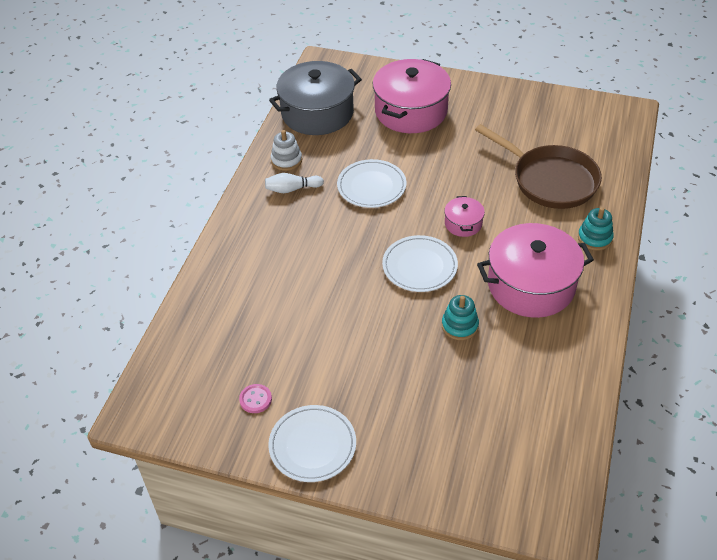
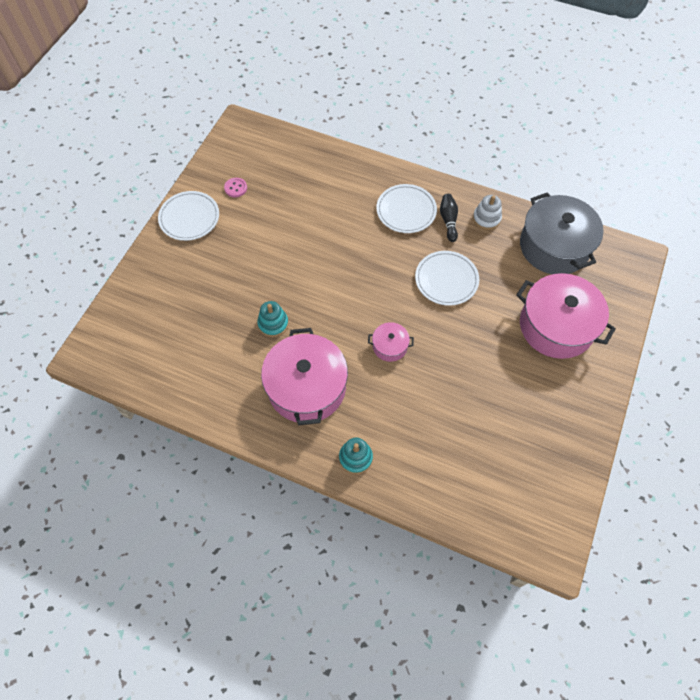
camera: 95 degrees right, 15 degrees up
(292, 189) = (448, 221): white bowling pin -> black bowling pin
(419, 266) = (343, 304): white plate -> white plate (406, 211)
(550, 180) = (442, 436): brown pan -> none

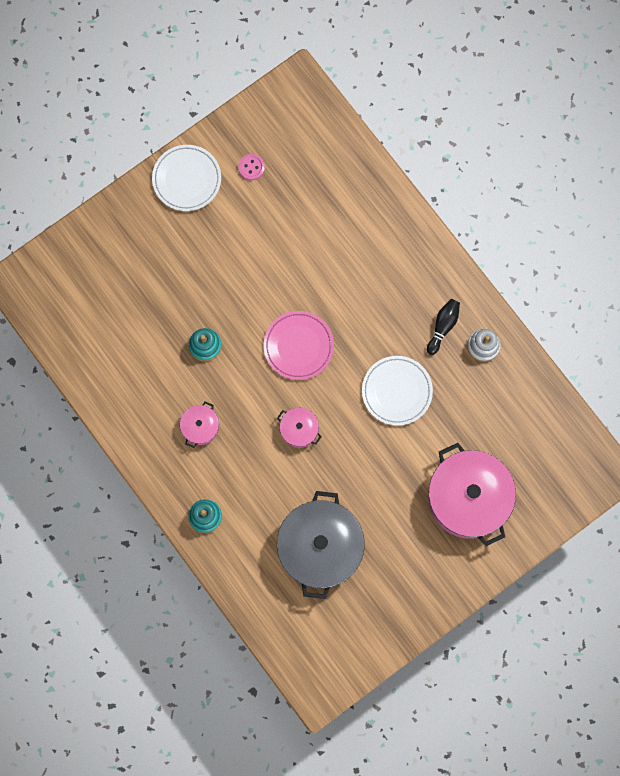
camera: 30 degrees right, 15 degrees up
(306, 387) = (200, 427): pink pot -> pink pot, size x0.46
(349, 287) = (298, 346): none -> pink plate
(406, 211) = (407, 291): white plate -> none
(554, 246) = (529, 415): grey pot -> grey pot (320, 547)

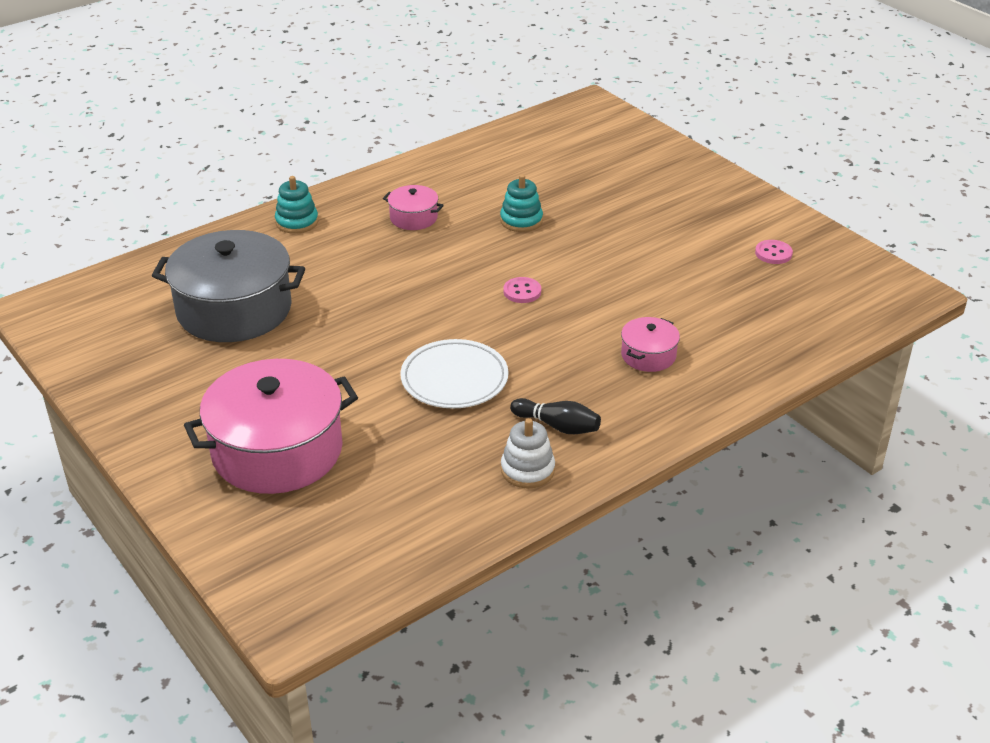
camera: 90 degrees right, 40 degrees down
(187, 179) = (743, 206): white plate -> none
(298, 346) = (522, 291): pink plate -> pink button
(299, 429) = (403, 292): pink pot -> pink pot (648, 355)

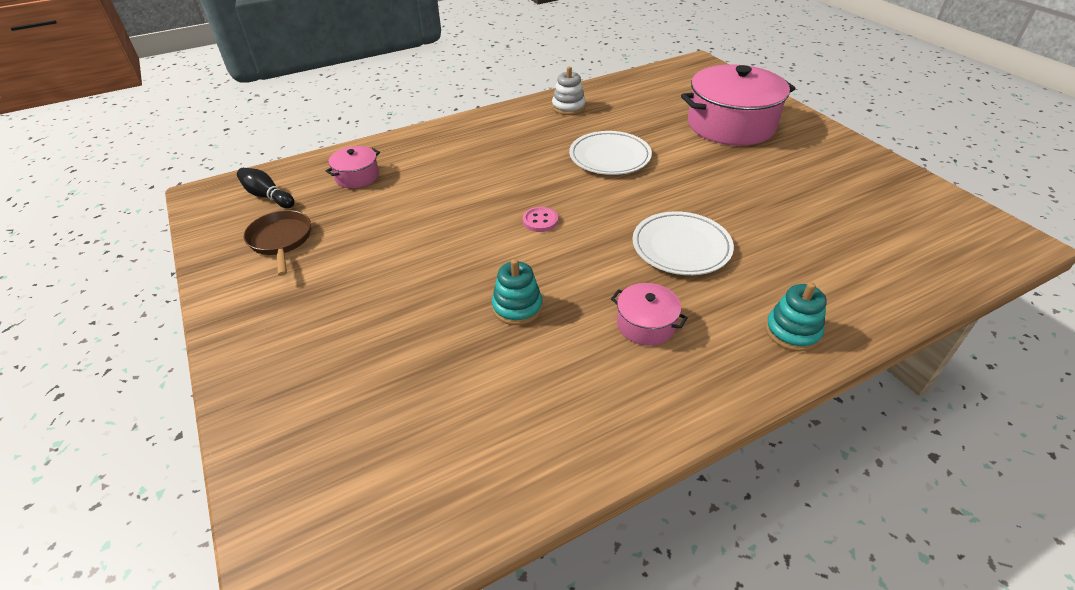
camera: 170 degrees left, 5 degrees up
(234, 309) = (813, 224): grey pot -> none
(376, 277) = (681, 247): none -> white plate
(557, 426) = (542, 126): black bowling pin -> black bowling pin (267, 196)
(648, 355) = (457, 162): pink pot -> pink pot (357, 176)
(773, 253) = (281, 240): pink button -> brown pan

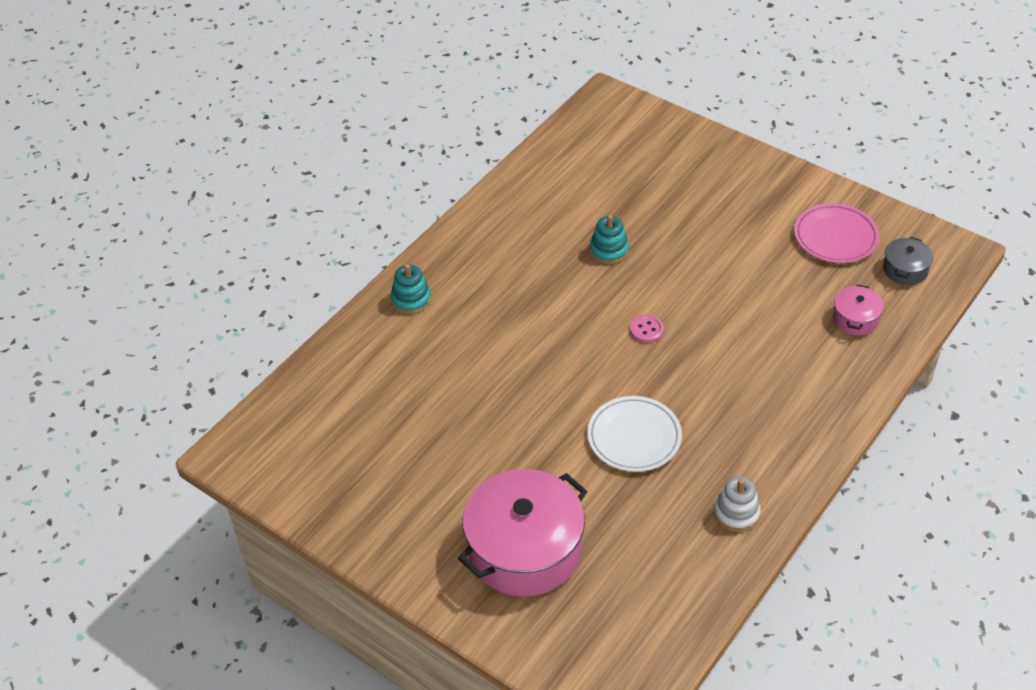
camera: 155 degrees right, 5 degrees up
(267, 196) = (905, 269): black bowling pin -> grey pot
(281, 240) = (835, 237): brown pan -> pink plate
(646, 324) = (513, 270): pink pot -> none
(681, 247) = (514, 345): white plate -> none

